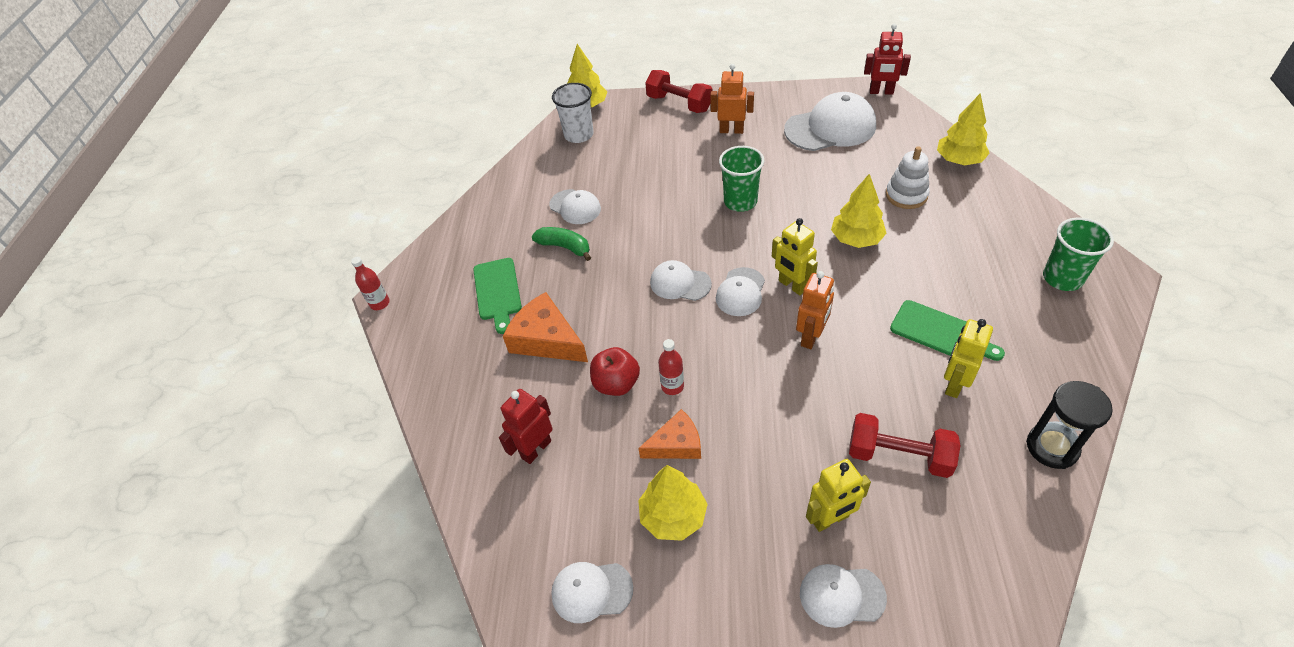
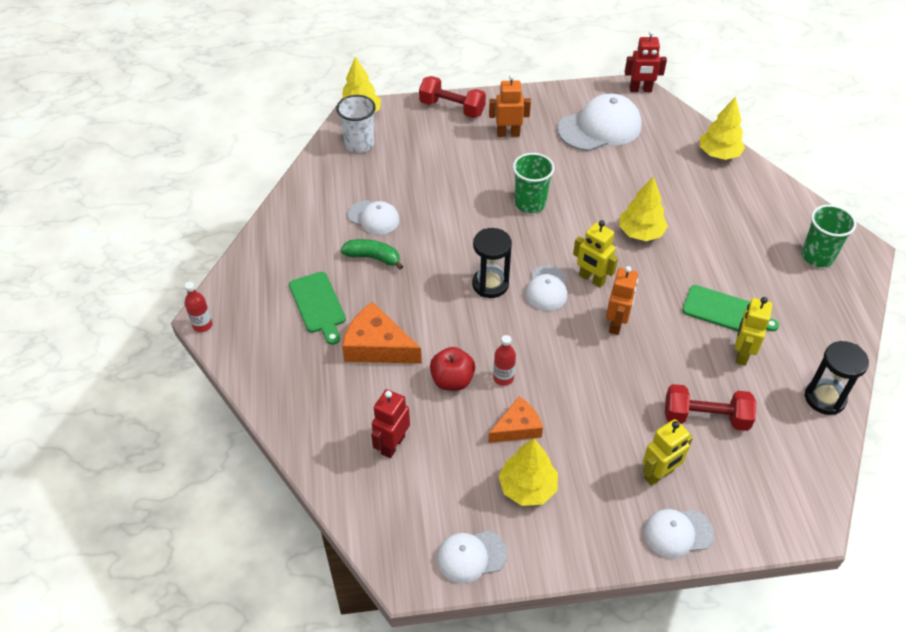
camera: 15 degrees left, 0 degrees up
(680, 283) = (490, 284): white cap -> black hourglass
(906, 195) = (678, 189): white stacking toy -> none

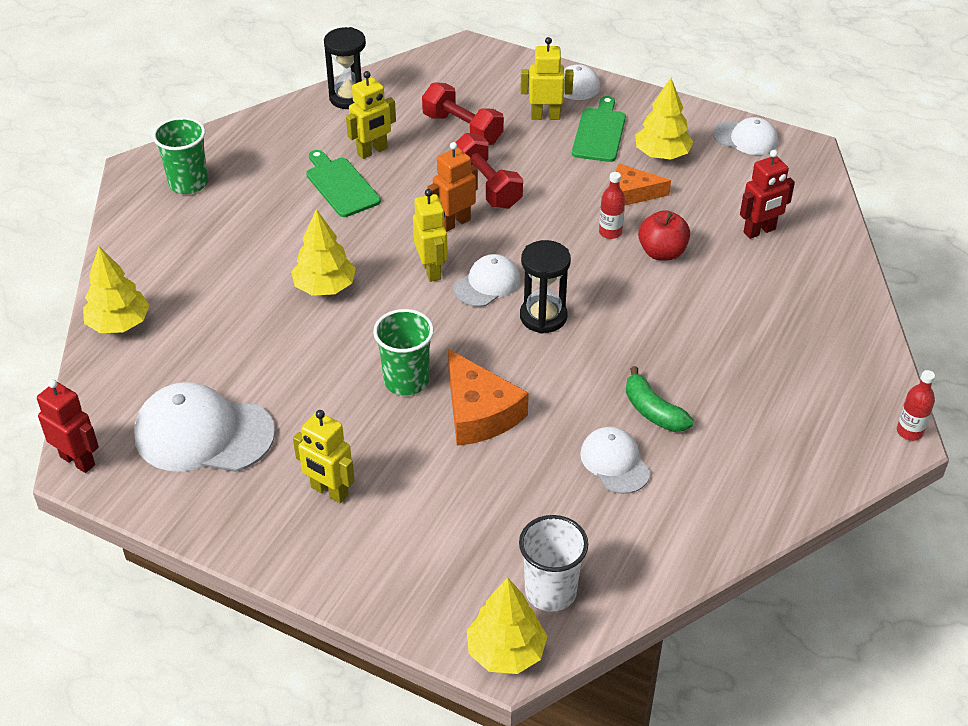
camera: 145 degrees left, 5 degrees down
(318, 305) = (756, 388): green cutting board -> green cutting board (599, 132)
(377, 346) = (716, 316): orange cheese -> orange cheese (479, 412)
(452, 108) = (361, 581): red dumbbell -> red dumbbell (486, 186)
(508, 134) = (329, 491): orange robot -> yellow robot

